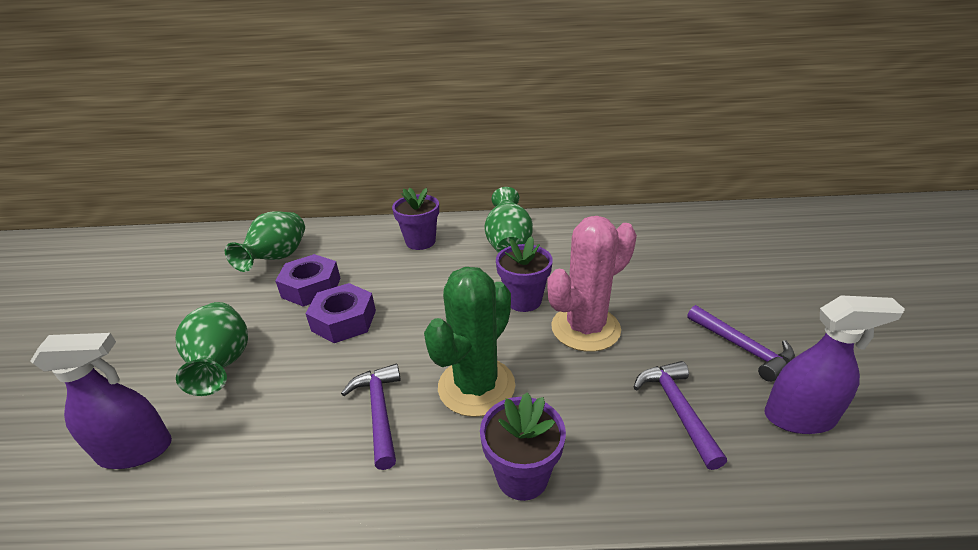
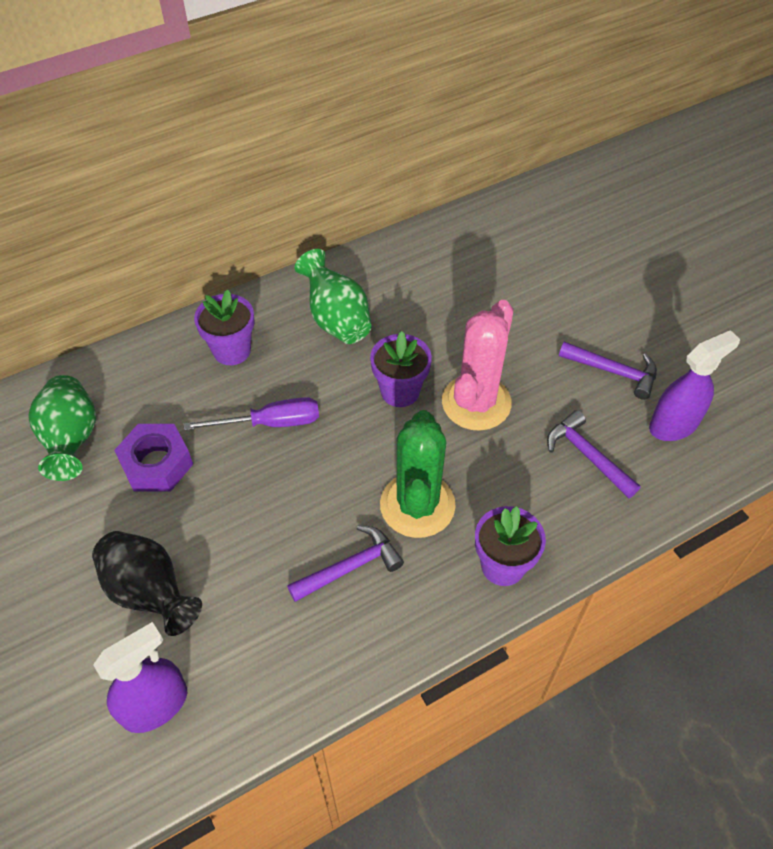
camera: 30 degrees left, 20 degrees up
(222, 365) = (150, 592): green vase -> black vase
(344, 320) = (233, 489): purple nut -> none
(379, 412) = (350, 567): purple hammer -> purple hammer turned 105 degrees clockwise
(408, 289) = (270, 423): none -> purple screwdriver

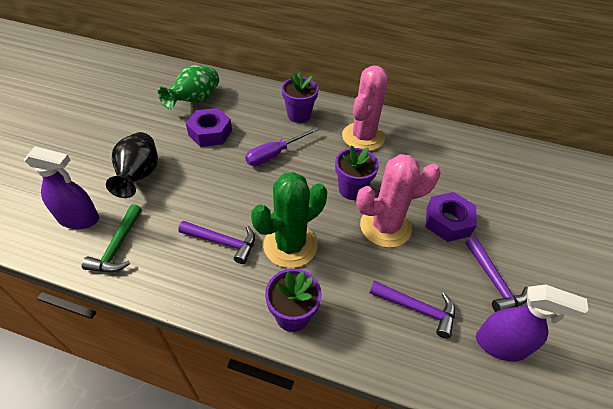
camera: 45 degrees right, 5 degrees down
(249, 683) = (118, 246): none -> green hammer
(270, 423) = (275, 154): purple screwdriver -> purple screwdriver turned 105 degrees clockwise
(336, 319) = (363, 137): green vase -> pink cactus
(520, 346) = (448, 221): none -> purple nut
(587, 456) = (417, 308): purple hammer -> purple hammer turned 105 degrees clockwise

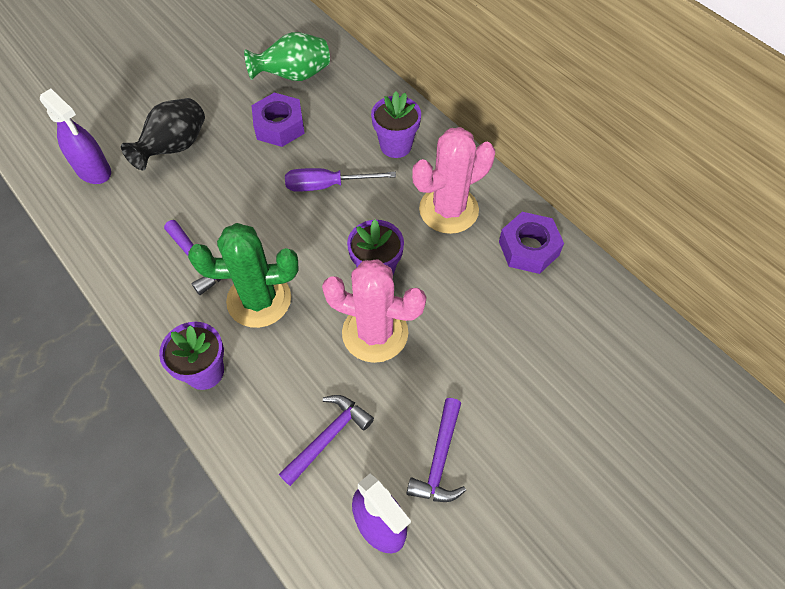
camera: 35 degrees right, 10 degrees up
(118, 246) = (107, 217): green hammer -> none
(417, 308) = (328, 437): purple hammer -> purple hammer turned 105 degrees counterclockwise
(448, 221) = (453, 366): purple nut -> purple nut (528, 248)

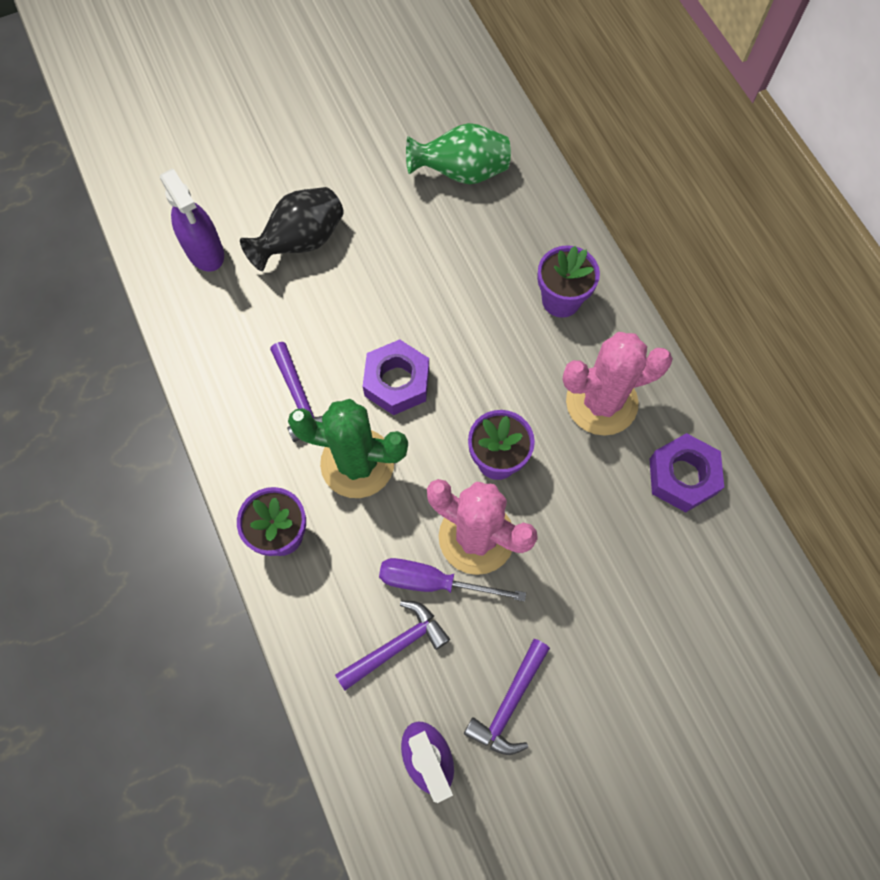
camera: 15 degrees right, 10 degrees up
(279, 126) = (428, 240): purple nut -> purple nut (397, 382)
(327, 185) = (466, 335): purple screwdriver -> purple screwdriver (433, 582)

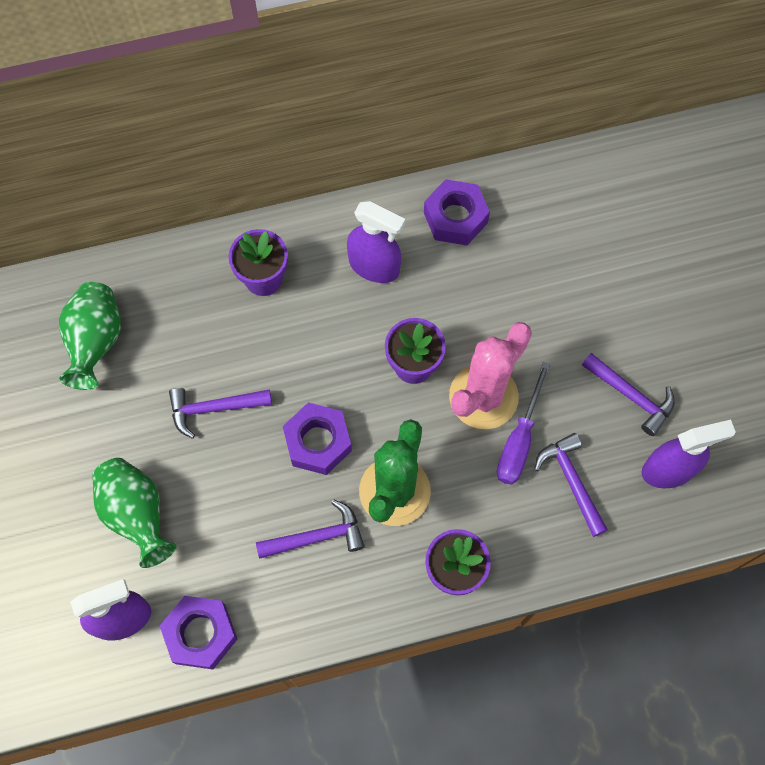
camera: 80 degrees left, 0 degrees up
(197, 316) = (201, 634): none -> purple nut
(301, 242) = (137, 514): black vase -> green vase
(414, 284) = (214, 408): none -> purple hammer
(601, 402) = (374, 266): pink cactus -> purple spray bottle

